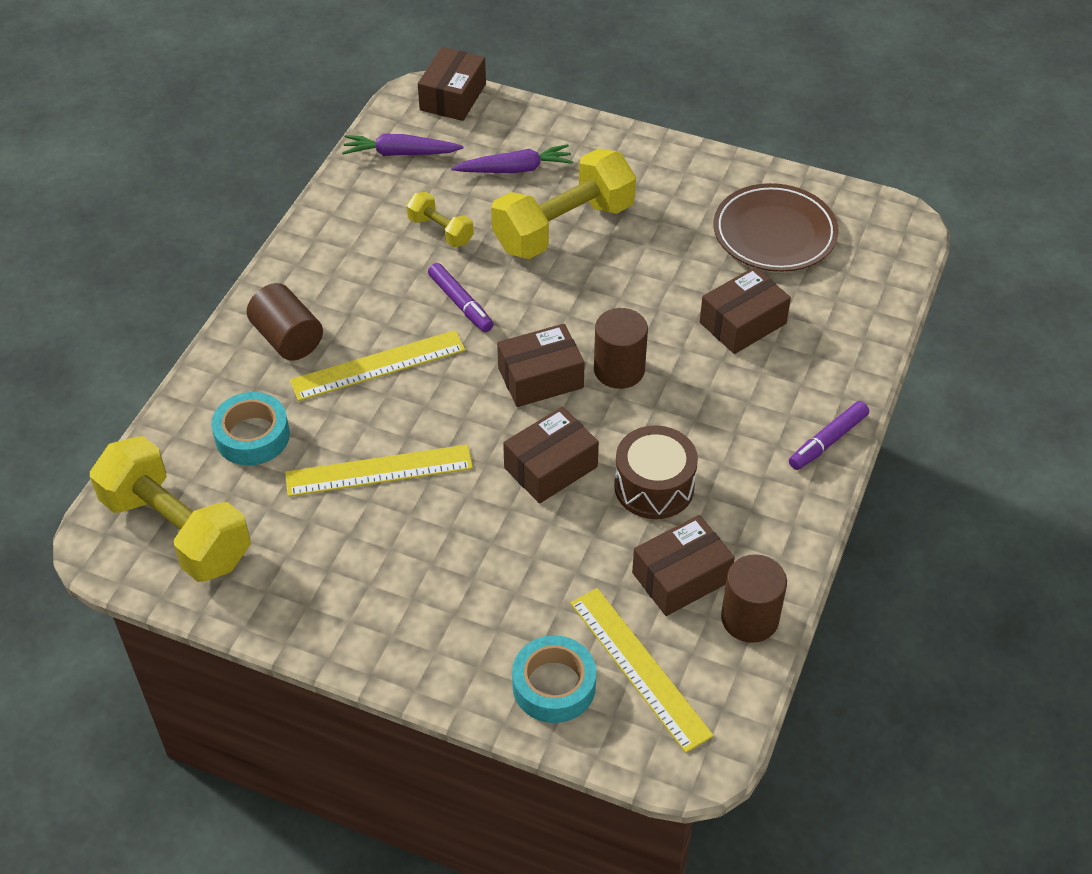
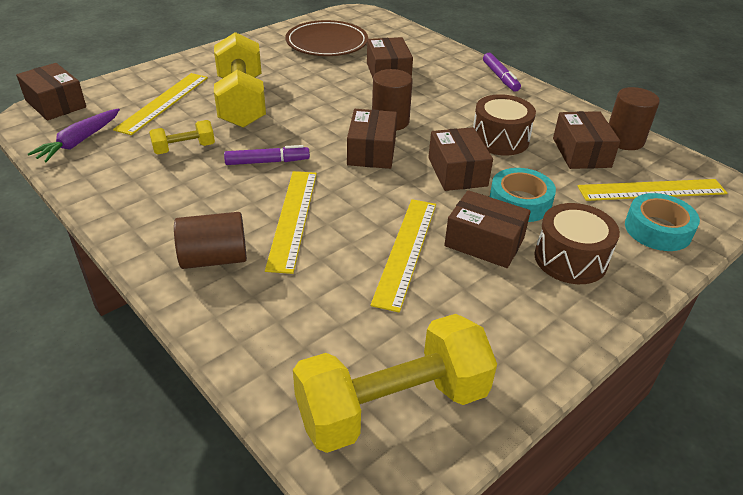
camera: 65 degrees left, 10 degrees down
(252, 436) = (311, 314): turquoise tape -> turquoise tape (520, 202)
(431, 529) = (484, 242): none -> brown box
(446, 611) = (570, 259): none -> brown drum
(515, 169) = (163, 102): purple carrot -> yellow ruler

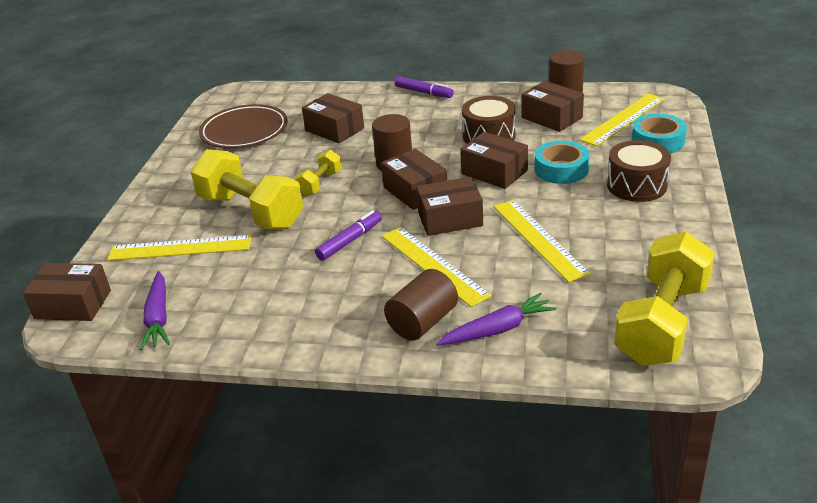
camera: 35 degrees left, 5 degrees down
(163, 102) = (180, 248): yellow ruler -> yellow ruler turned 75 degrees counterclockwise
(184, 149) = (265, 270): yellow dumbbell -> yellow dumbbell (320, 183)
(254, 305) = (497, 329): none -> purple carrot
(484, 242) = (576, 205): brown box -> brown box (450, 219)

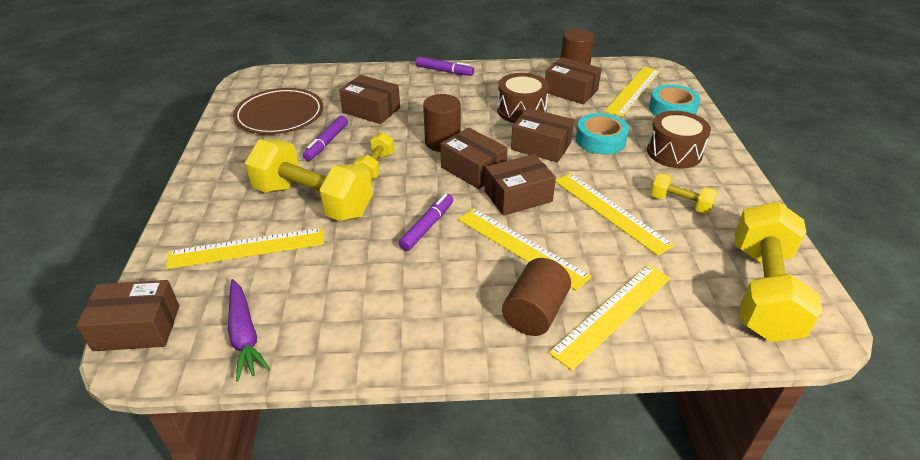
camera: 15 degrees left, 5 degrees up
(281, 159) = (327, 143): none -> purple marker
(497, 329) = (612, 314): purple carrot -> yellow ruler
(617, 236) = (680, 203): none -> yellow dumbbell

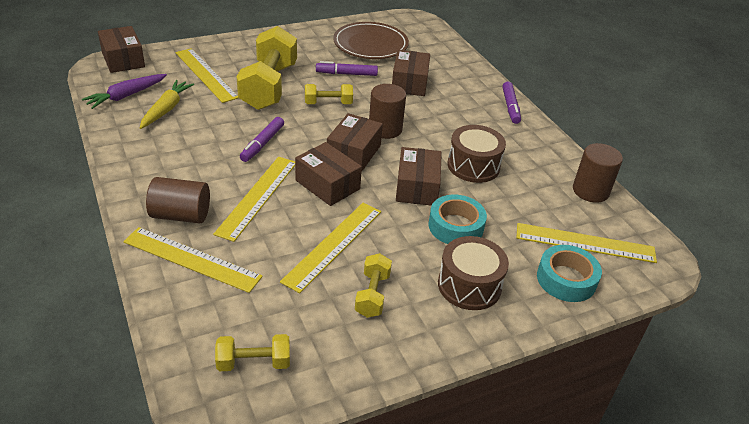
camera: 65 degrees right, 0 degrees up
(306, 297) = (166, 109): none -> yellow carrot
(427, 226) = (262, 144): purple marker -> purple marker turned 105 degrees clockwise
(570, 91) = (541, 194): brown box -> none
(762, 291) = (254, 363): yellow dumbbell -> yellow dumbbell, size x0.49

